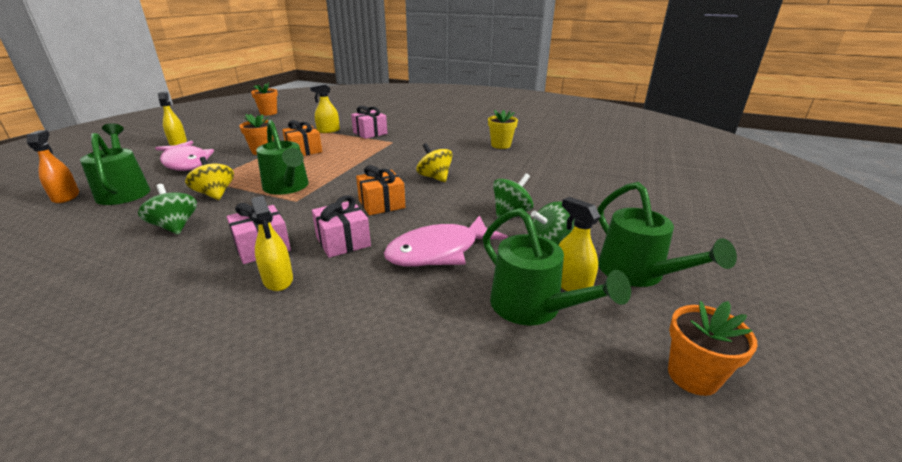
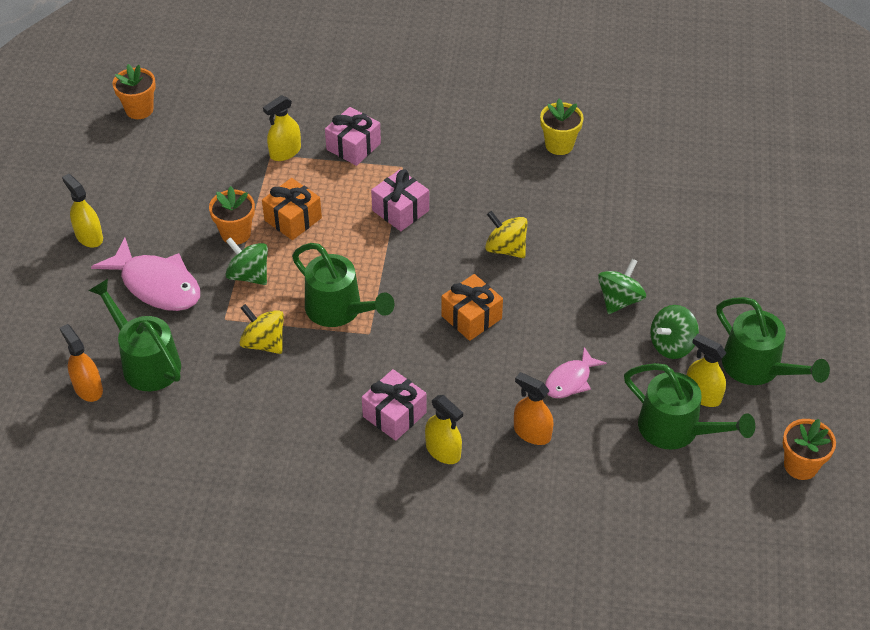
camera: 15 degrees left, 20 degrees up
(175, 226) = (275, 406): green spinning top -> green spinning top (249, 275)
(343, 241) = (469, 388): pink gift -> pink gift (400, 210)
(375, 282) = (532, 433): none -> orange spray bottle
(439, 251) = (570, 380): pink fish -> pink fish, size x0.57

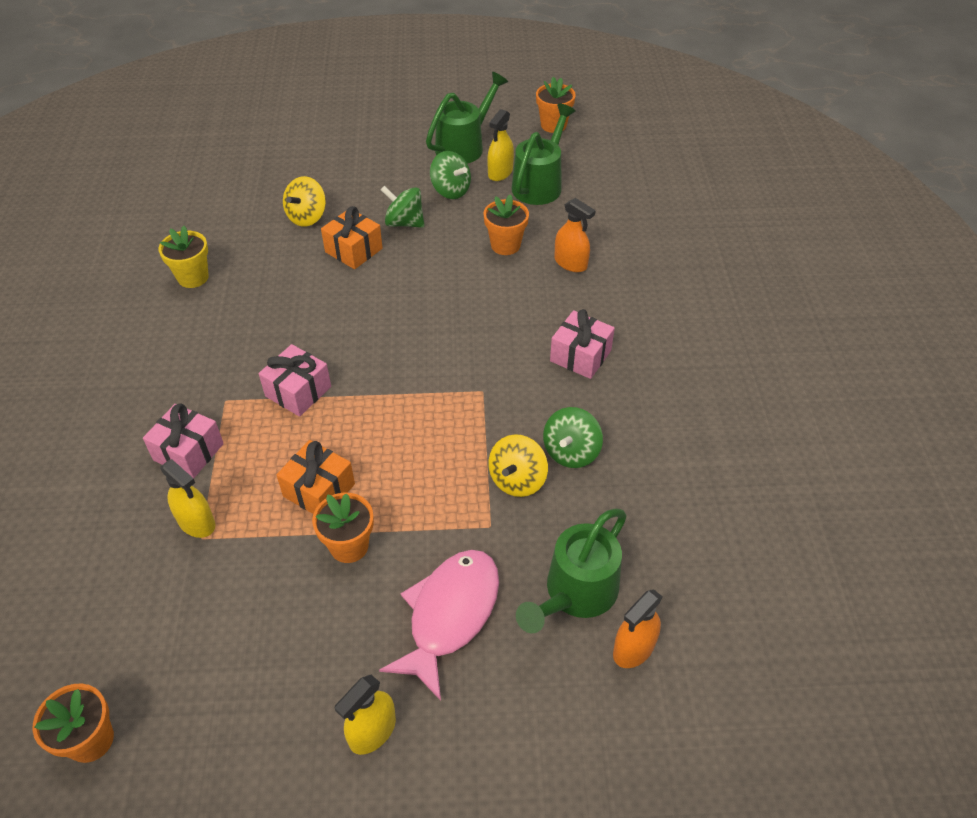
camera: 100 degrees left, 0 degrees up
(249, 275) = (417, 516): green spinning top -> green spinning top (571, 452)
(340, 310) = (456, 420): green watering can -> none
(443, 451) = (610, 317): yellow spray bottle -> none
(471, 317) = (444, 316): orange gift -> orange gift (353, 250)
(505, 248) = (348, 302): yellow spinning top -> yellow spinning top (307, 217)
(532, 433) = (570, 263): orange spray bottle -> orange spray bottle turned 75 degrees counterclockwise
(570, 380) = (505, 245): pink fish -> orange flower pot

